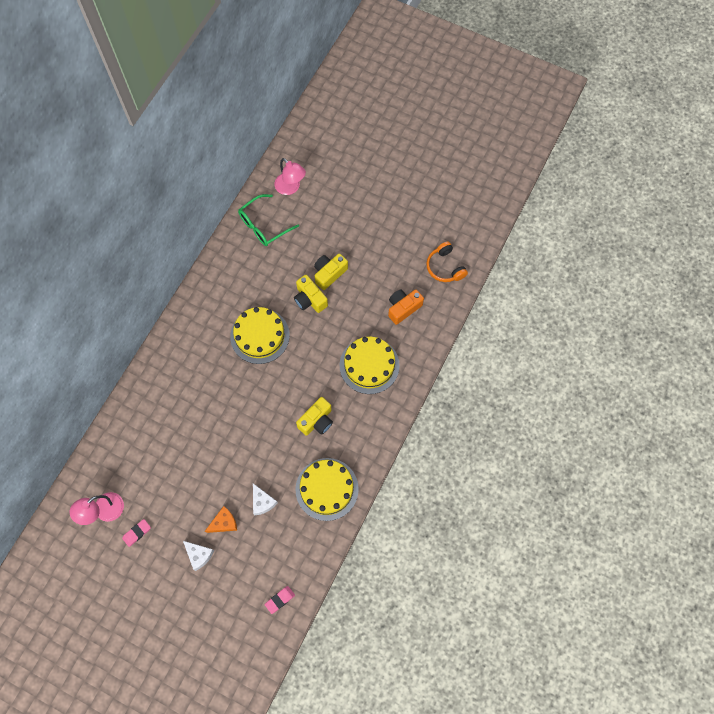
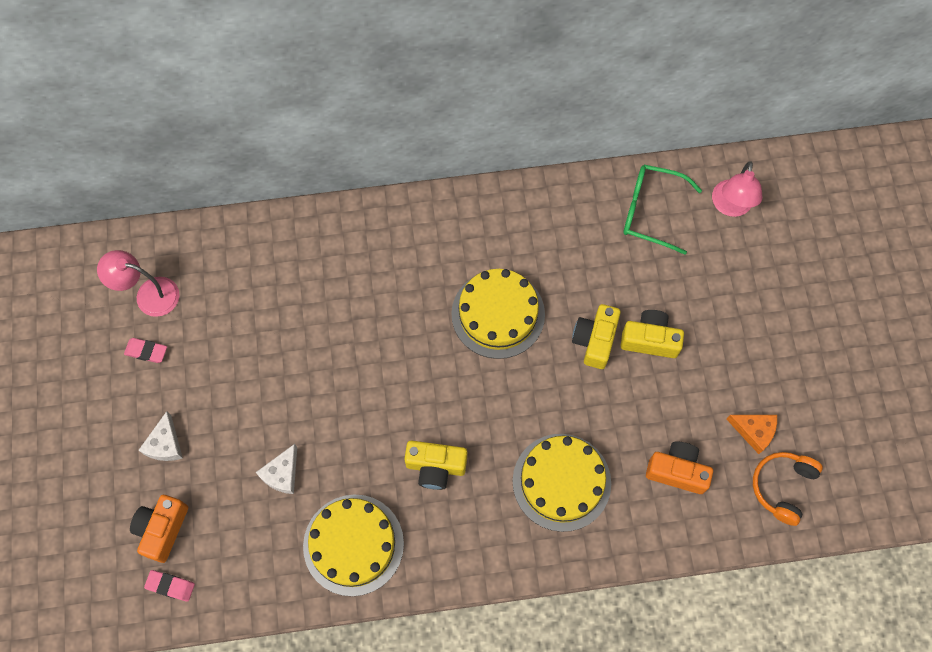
camera: 55 degrees right, 0 degrees up
(224, 522) = (225, 445): orange cheese -> orange cheese (754, 431)
(245, 585) = (162, 529): none -> orange camera

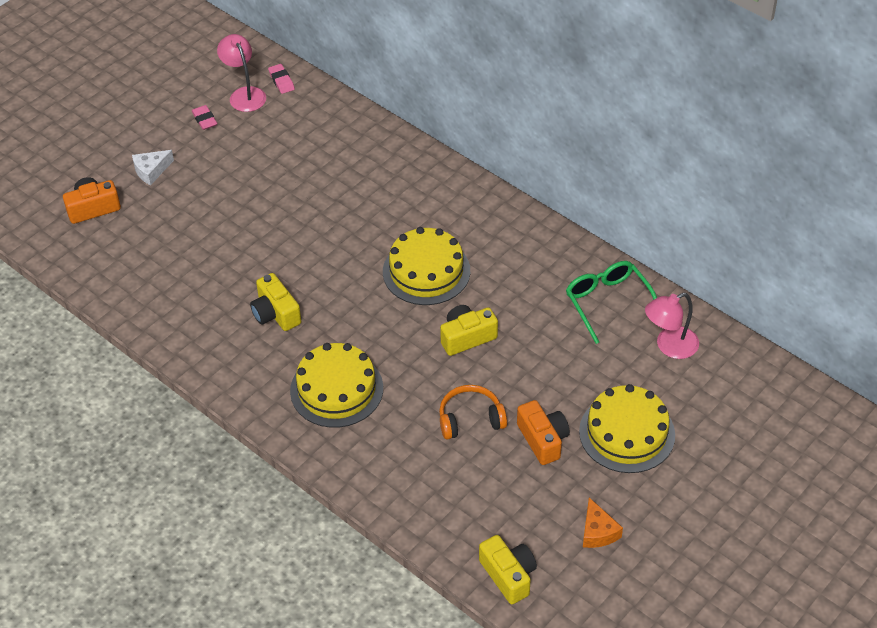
camera: 50 degrees right, 20 degrees down
(170, 586) = (59, 237): pink eraser -> pink eraser (281, 81)
(282, 474) = (189, 239): white cheese -> none
(353, 544) = (176, 308): yellow cake -> yellow cake (627, 433)
(650, 339) = (503, 368): yellow camera -> yellow camera (508, 575)
(677, 471) = (416, 451): orange camera -> orange camera (543, 439)
(754, 431) = (498, 478): orange cheese -> orange cheese (598, 531)
(782, 487) = (472, 525): orange headphones -> orange headphones (470, 419)

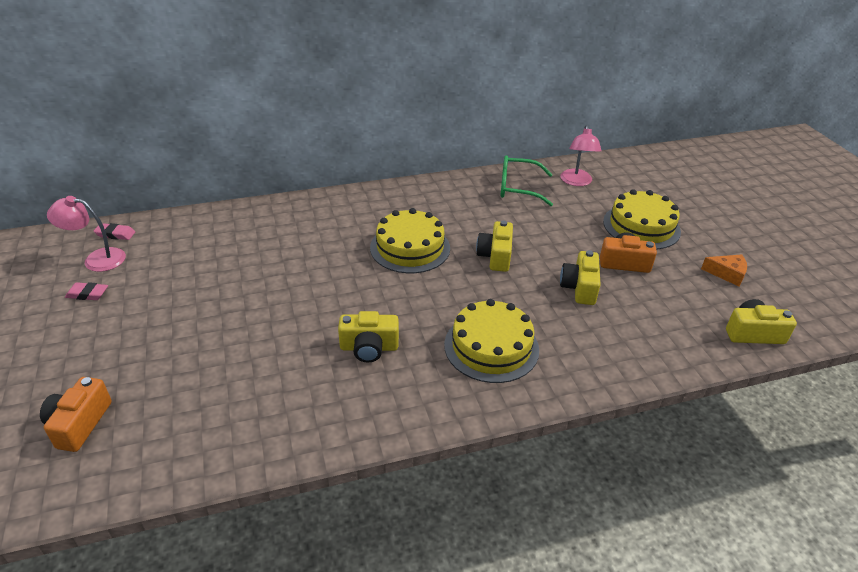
camera: 60 degrees left, 10 degrees down
(151, 171) = (95, 356): white cheese -> none
(470, 419) = (579, 288): orange headphones -> yellow camera

